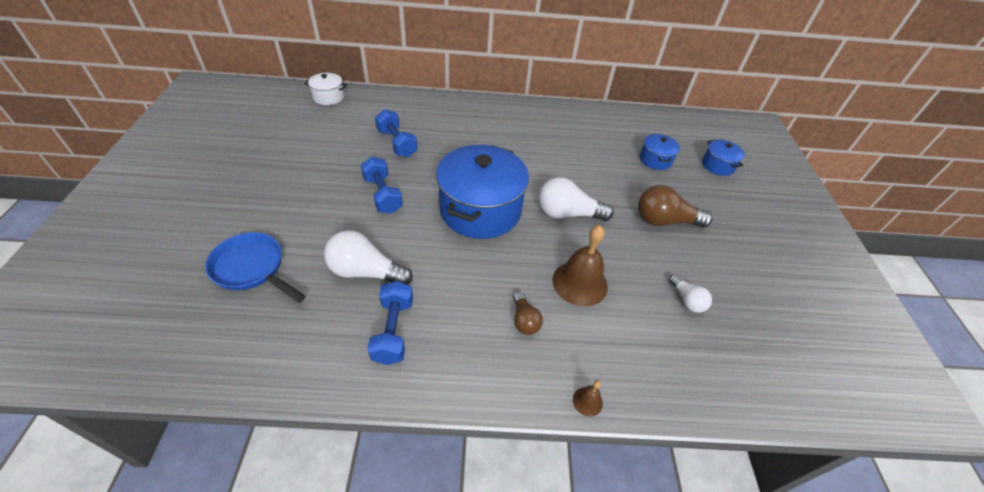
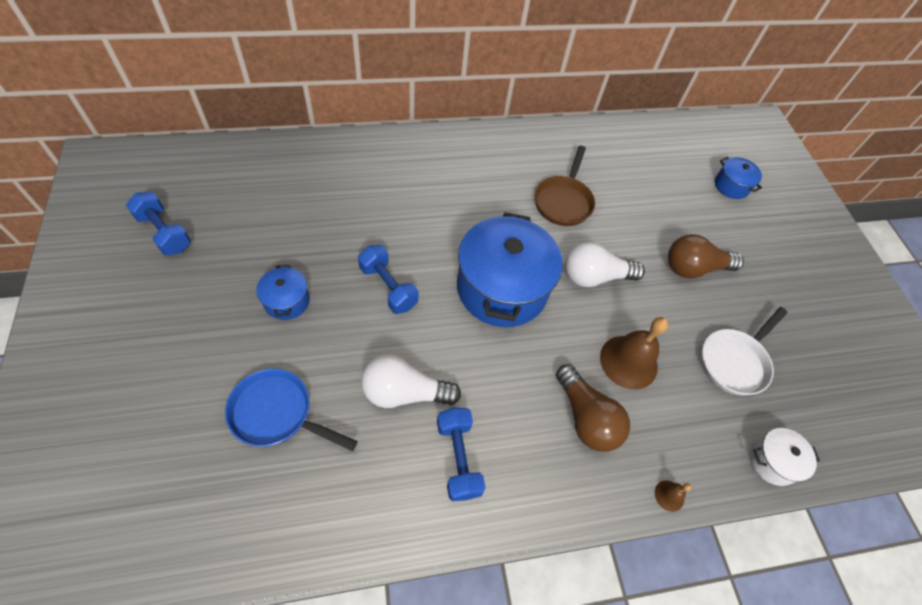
camera: 15 degrees left, 10 degrees up
(328, 97) = (273, 154): white pot -> white pot (772, 461)
(397, 143) = (380, 211): blue dumbbell -> blue dumbbell (164, 233)
(524, 320) = (586, 417): brown light bulb -> brown light bulb, size x1.77
(557, 156) = (563, 201): none -> brown pan
(655, 160) = (667, 189): blue pot -> blue pot (287, 301)
(686, 300) = (735, 361): white light bulb -> white pan

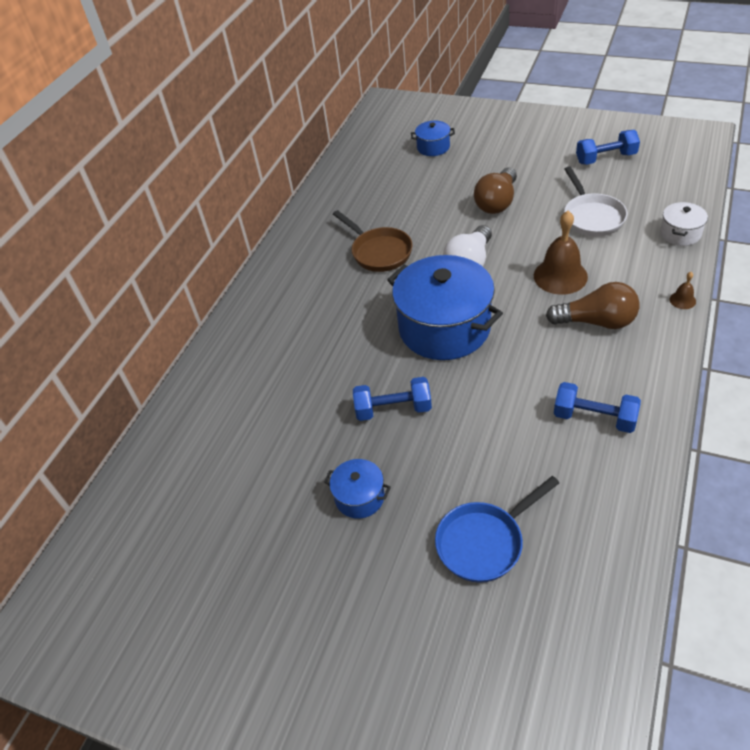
camera: 45 degrees left, 10 degrees down
(164, 233) = (195, 590): blue dumbbell -> blue dumbbell (606, 158)
(404, 392) = (512, 434): white light bulb -> none

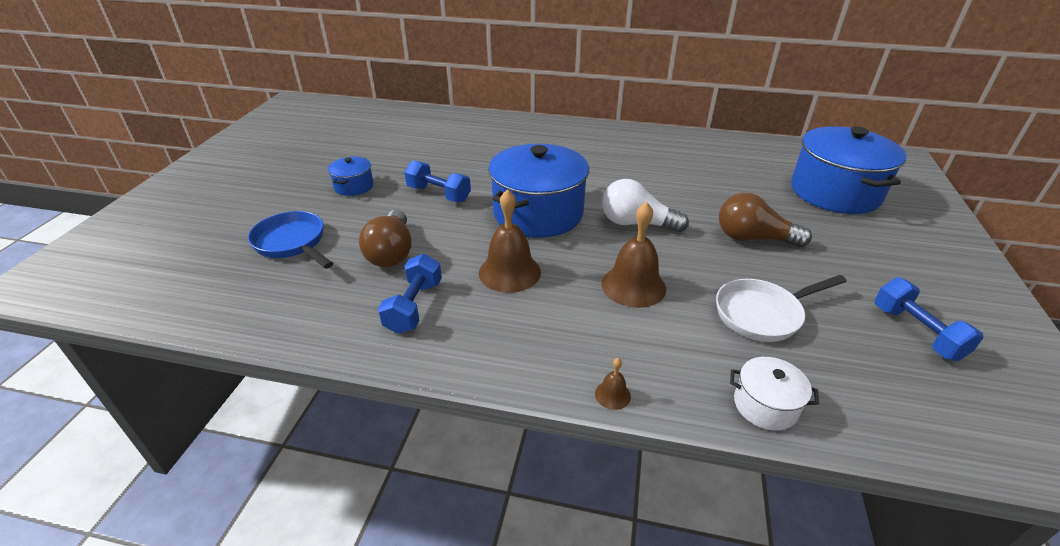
camera: 75 degrees right, 10 degrees down
(379, 252) = (637, 173): brown pan -> none
(393, 409) = (439, 194): blue dumbbell -> blue dumbbell turned 45 degrees counterclockwise
(433, 147) = (834, 192): blue pot -> blue pot, size x2.16
(541, 351) = (509, 272): none -> brown bell
(596, 322) = (559, 312): brown light bulb -> brown light bulb (391, 252)

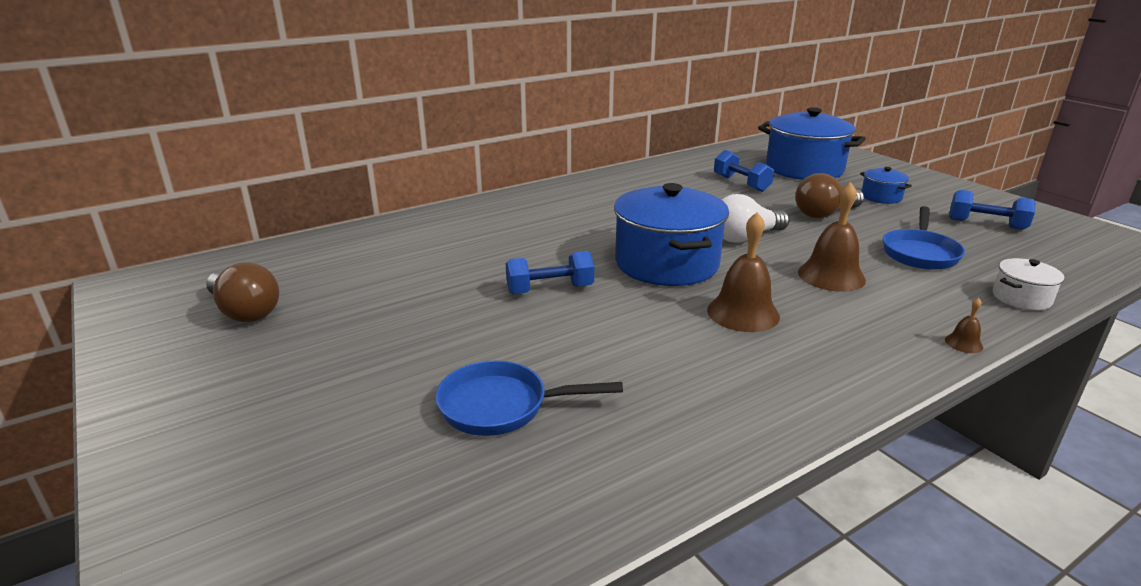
camera: 45 degrees left, 10 degrees down
(354, 186) = (443, 325): blue pot -> blue pot (881, 197)
(391, 252) = (620, 354): brown light bulb -> brown light bulb (245, 311)
(414, 307) = (737, 379): blue dumbbell -> blue dumbbell (741, 183)
(762, 314) = (919, 253): white pan -> blue pan

